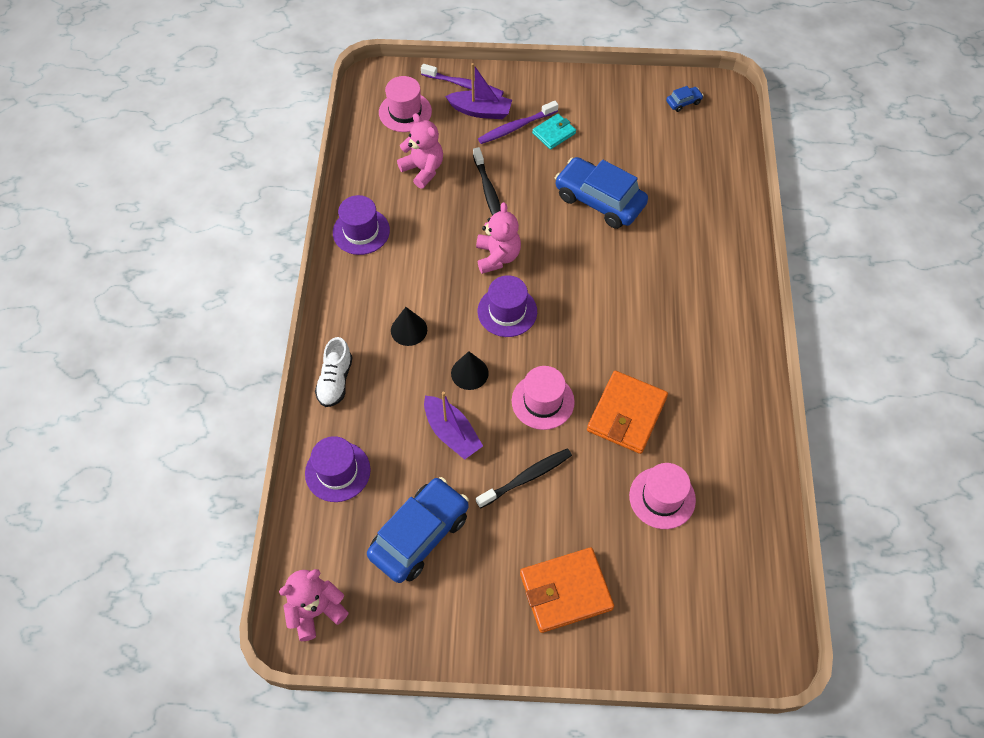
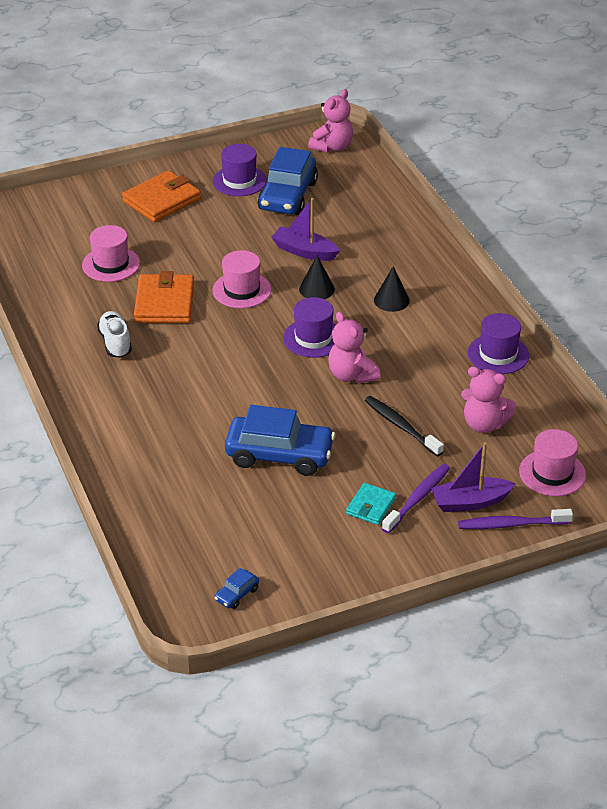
camera: 155 degrees right, 20 degrees down
(335, 381) = (424, 252): white shoe -> white shoe (115, 343)
(337, 471) = (376, 208): purple hat -> purple hat (239, 181)
(526, 477) = (227, 245): black toothbrush -> none

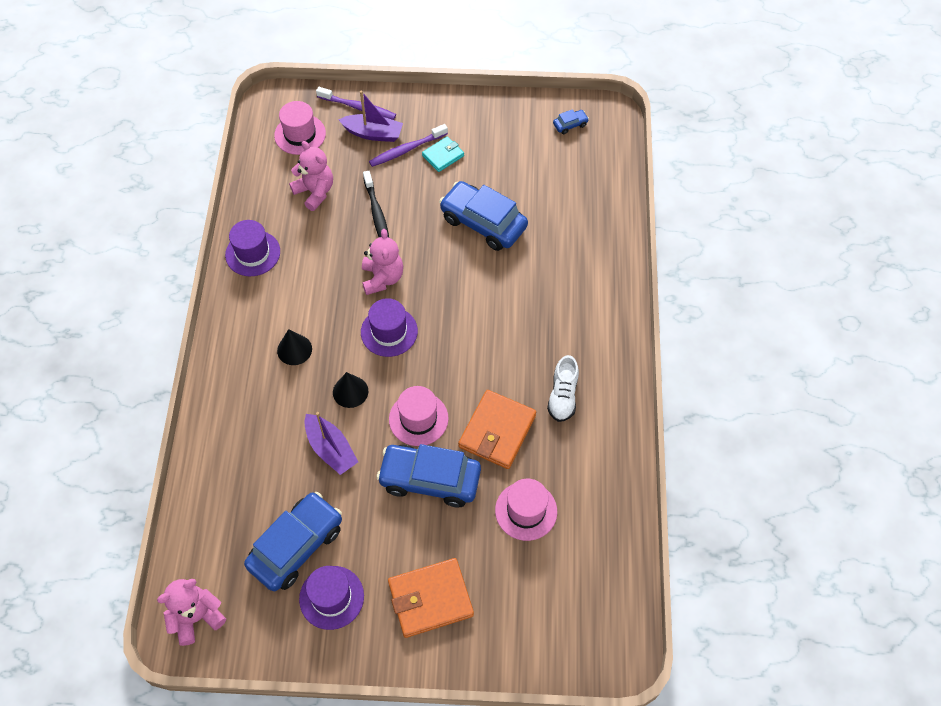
camera: 155 degrees left, 20 degrees up
(205, 258) = (430, 479): none -> blue car

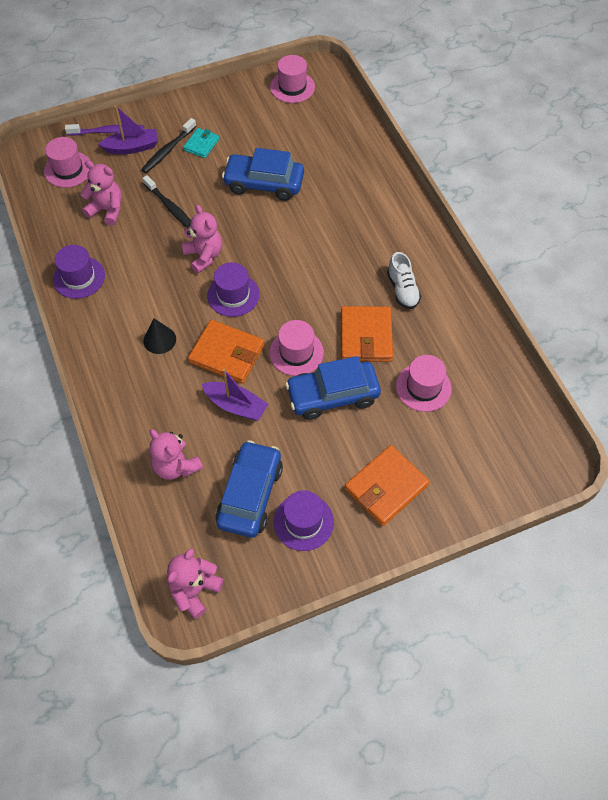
camera: 25 degrees left, 0 degrees up
(243, 486) = (176, 466): none -> pink teddy bear
(350, 391) = (227, 354): black cone -> orange wallet
(406, 150) = (168, 150): purple toothbrush -> black toothbrush
(570, 125) = (292, 87): blue car -> pink hat

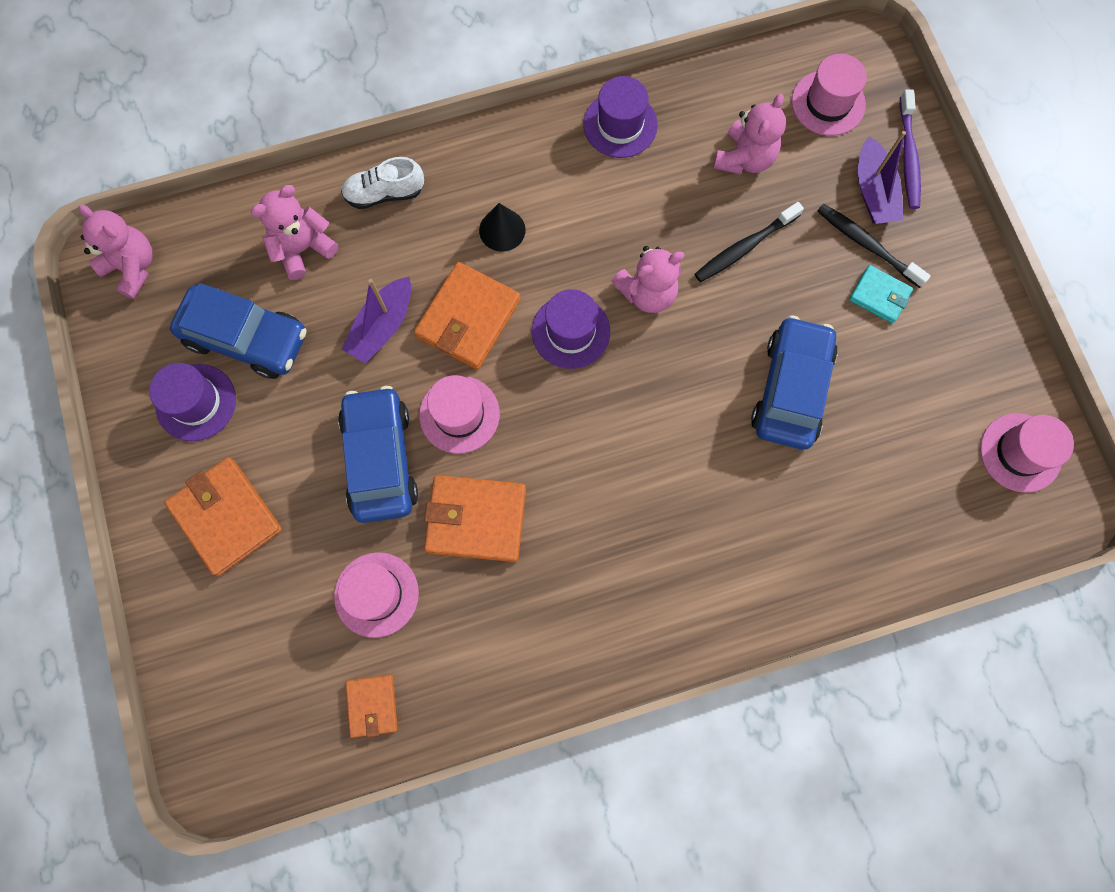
camera: 95 degrees right, 15 degrees up
(402, 290) = (558, 588): white shoe -> white shoe (384, 193)
(493, 381) = (372, 705): none -> orange wallet

